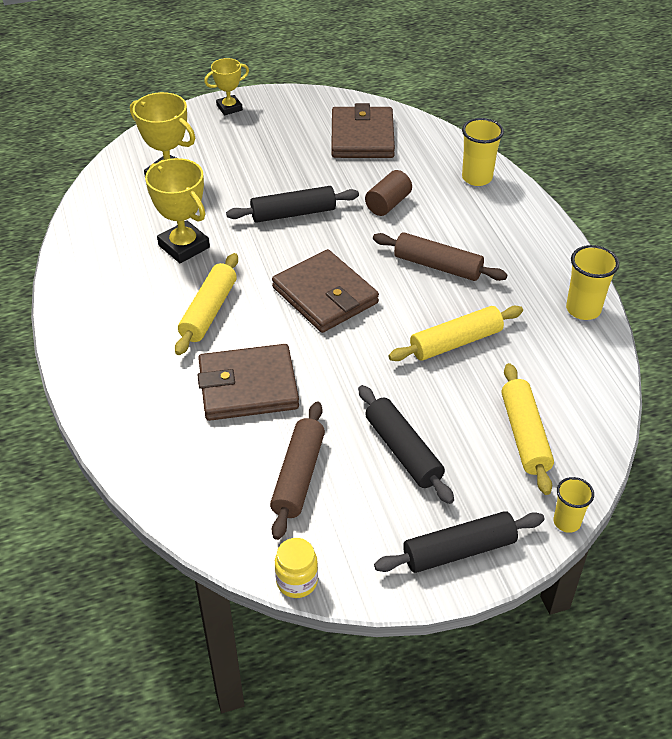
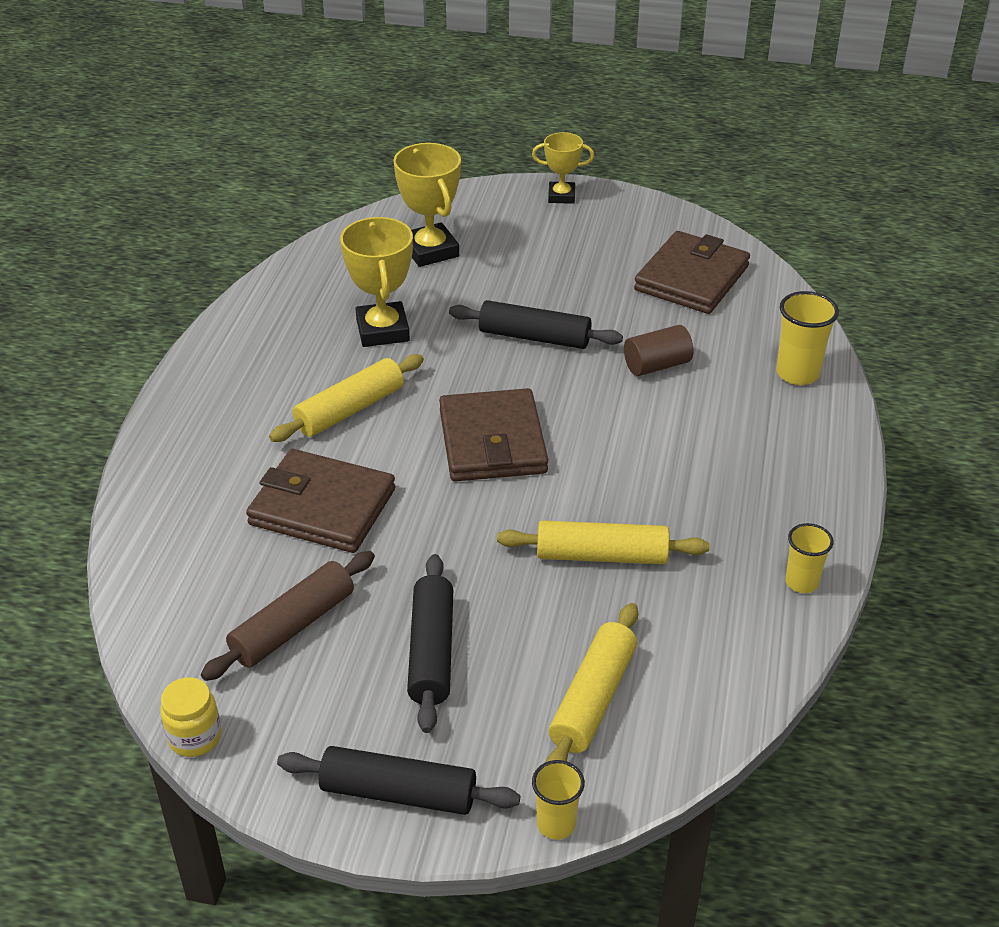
camera: 30 degrees right, 5 degrees down
(437, 266) = (656, 459): brown rolling pin -> none
(583, 309) = (801, 582): yellow cup -> yellow cup, size x0.66

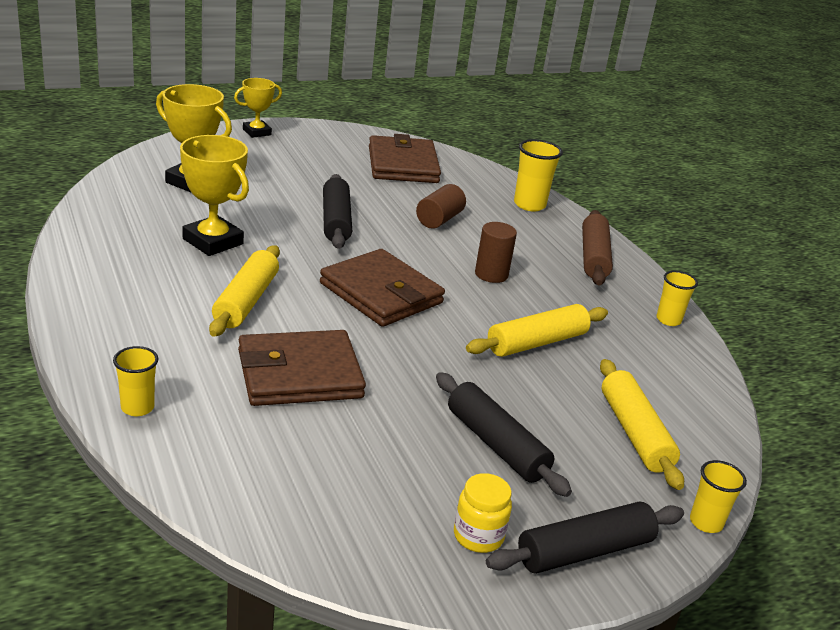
camera: 40 degrees left, 10 degrees down
(158, 491) = (137, 407): none -> yellow cup
(195, 737) = (384, 584): yellow jar -> yellow jar (478, 536)
(293, 626) = (371, 467): brown rolling pin -> brown rolling pin (593, 257)
(534, 337) = (336, 221): black rolling pin -> black rolling pin turned 75 degrees counterclockwise
(642, 454) = (491, 274): none -> brown cylinder

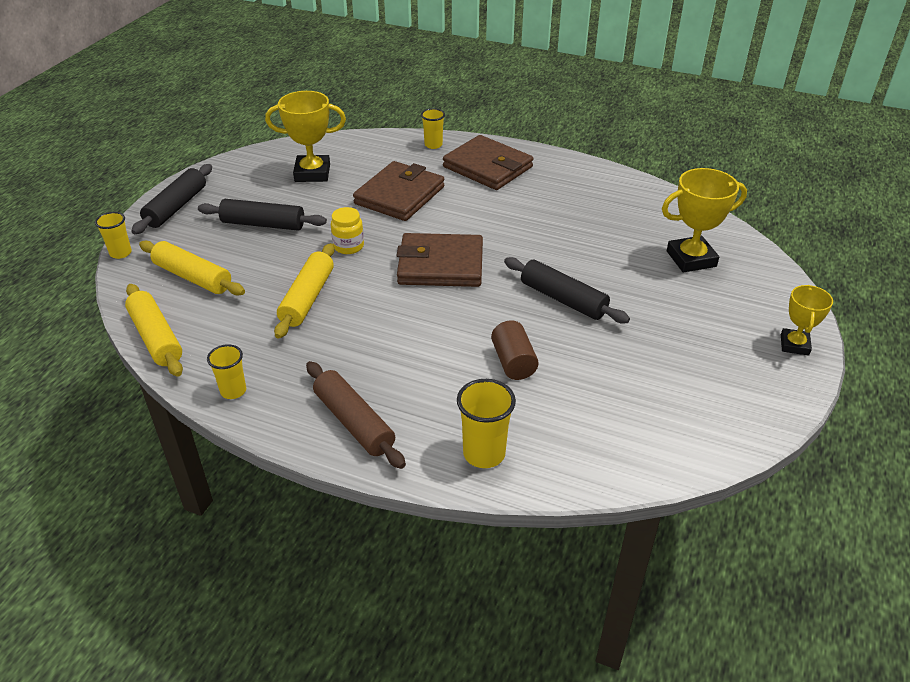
camera: 140 degrees right, 10 degrees up
(213, 241) = (580, 228): yellow trophy -> yellow trophy (312, 173)
(246, 301) = (491, 210): yellow rolling pin -> yellow rolling pin (156, 338)
(402, 165) = (649, 411): brown wallet -> brown wallet (488, 167)
(478, 536) = (230, 186): yellow jar -> yellow jar (348, 246)
(491, 274) = (403, 334): brown cylinder -> none

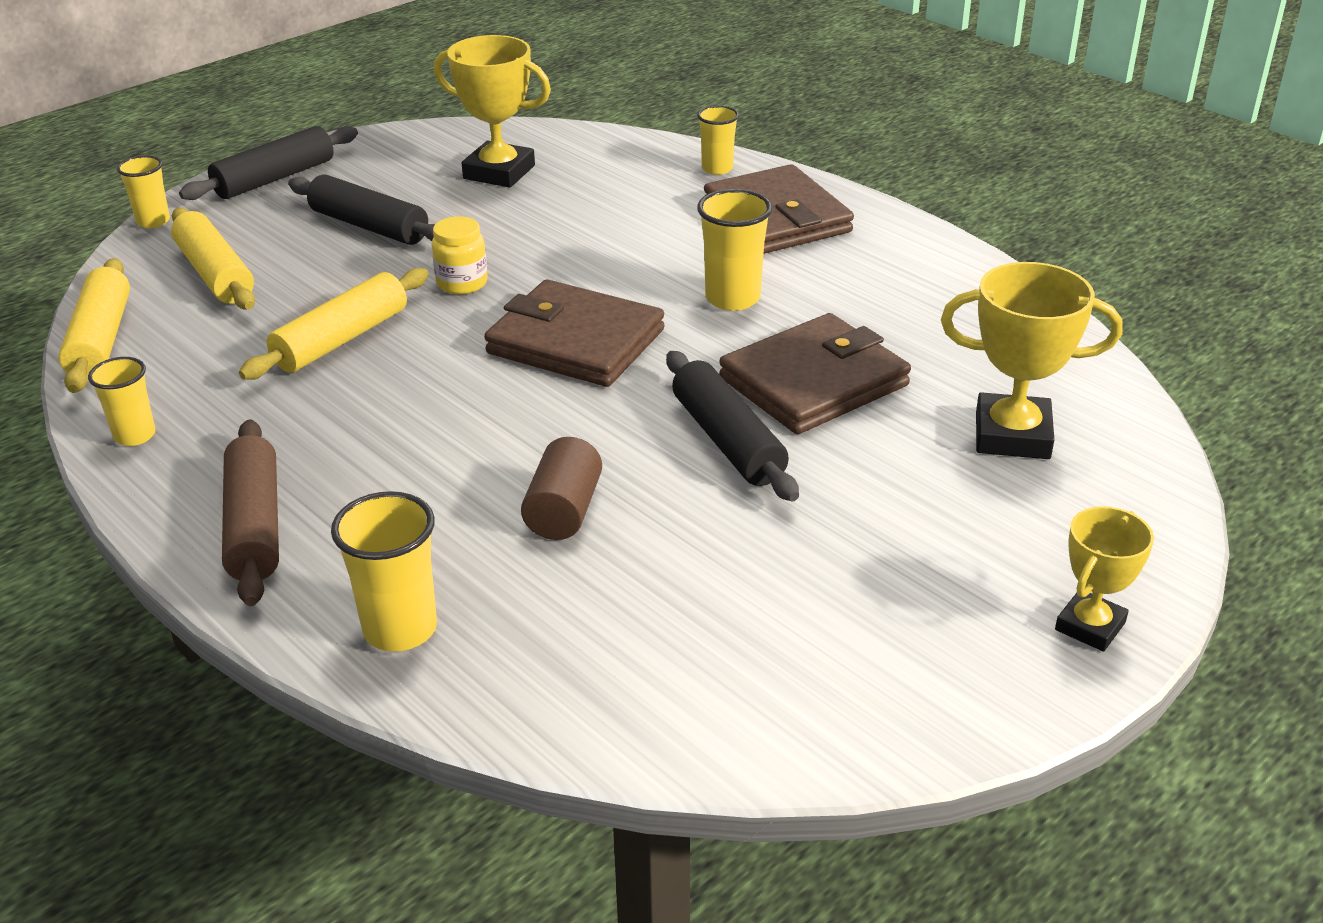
camera: 25 degrees right, 5 degrees down
(399, 195) = (600, 229): brown wallet -> brown wallet (813, 382)
(502, 219) = (732, 298): none -> yellow cup

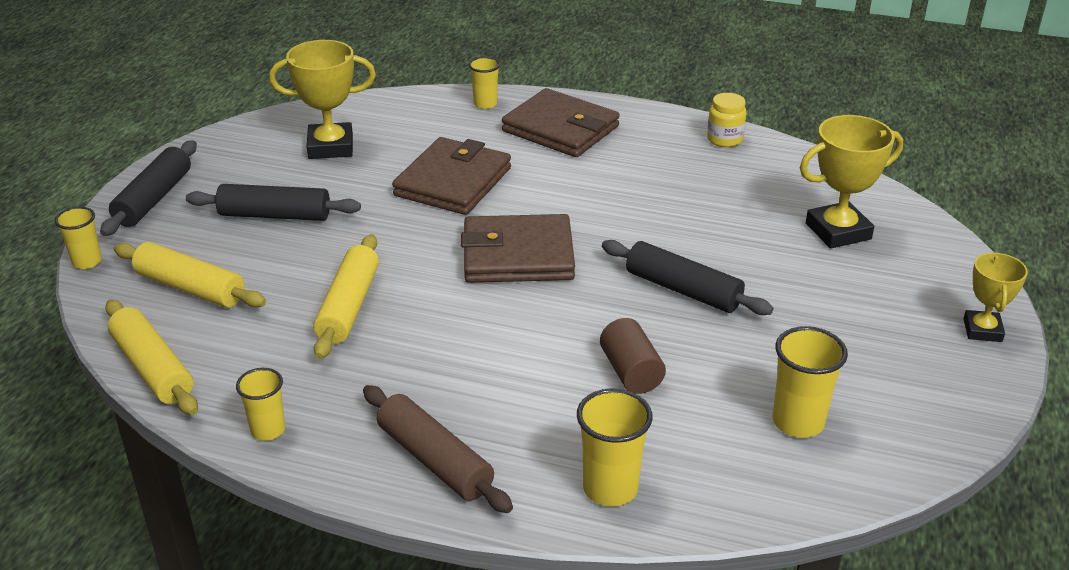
camera: 30 degrees left, 0 degrees up
(462, 283) = (393, 238): yellow jar -> yellow jar (724, 139)
(732, 298) = (589, 193): yellow cup -> yellow cup (798, 422)
(813, 382) = (695, 234): brown wallet -> brown wallet (453, 182)

